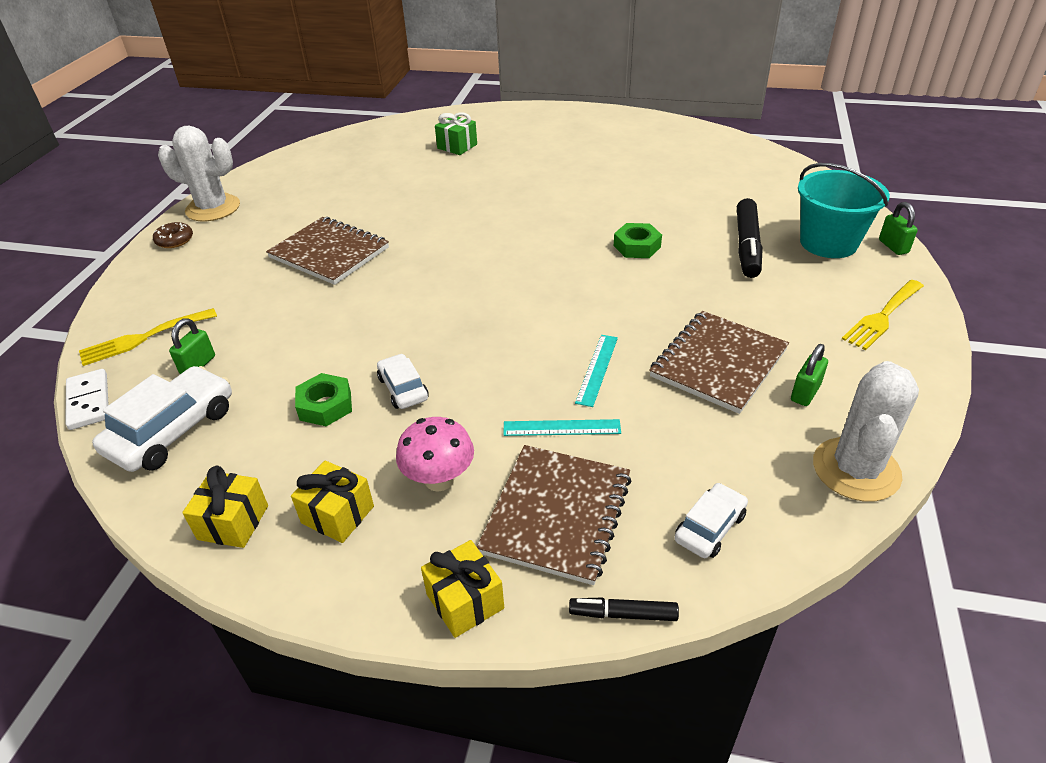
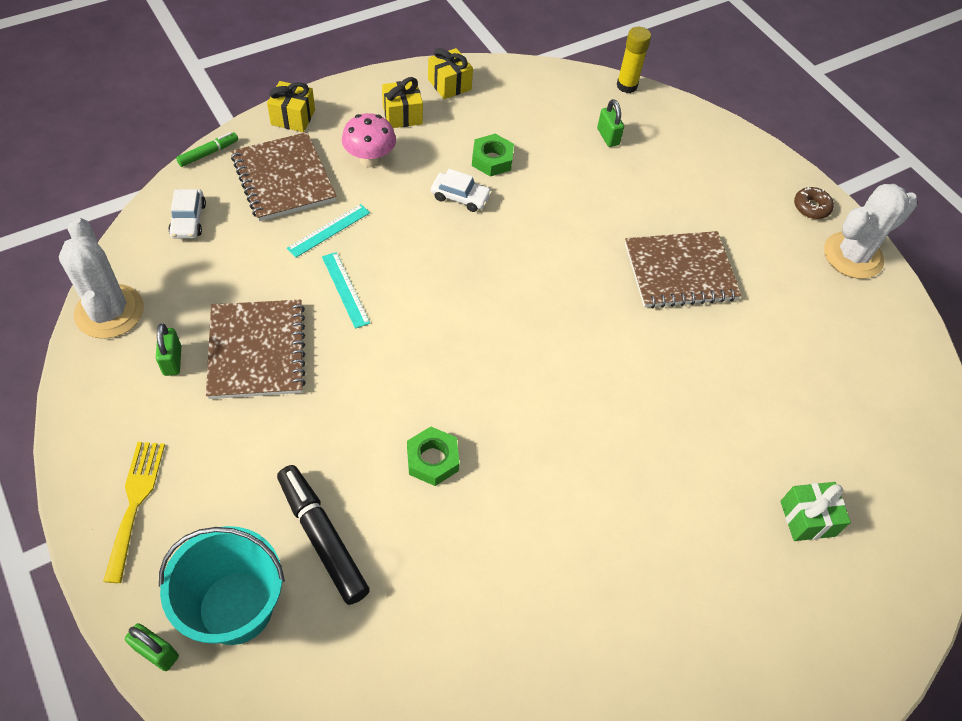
camera: 130 degrees right, 15 degrees up
(89, 401) = (626, 86): white domino -> yellow glue stick
(143, 338) = (673, 131): yellow fork -> none
(172, 430) = (554, 100): white car -> none
(623, 614) = (208, 153): black marker -> green marker

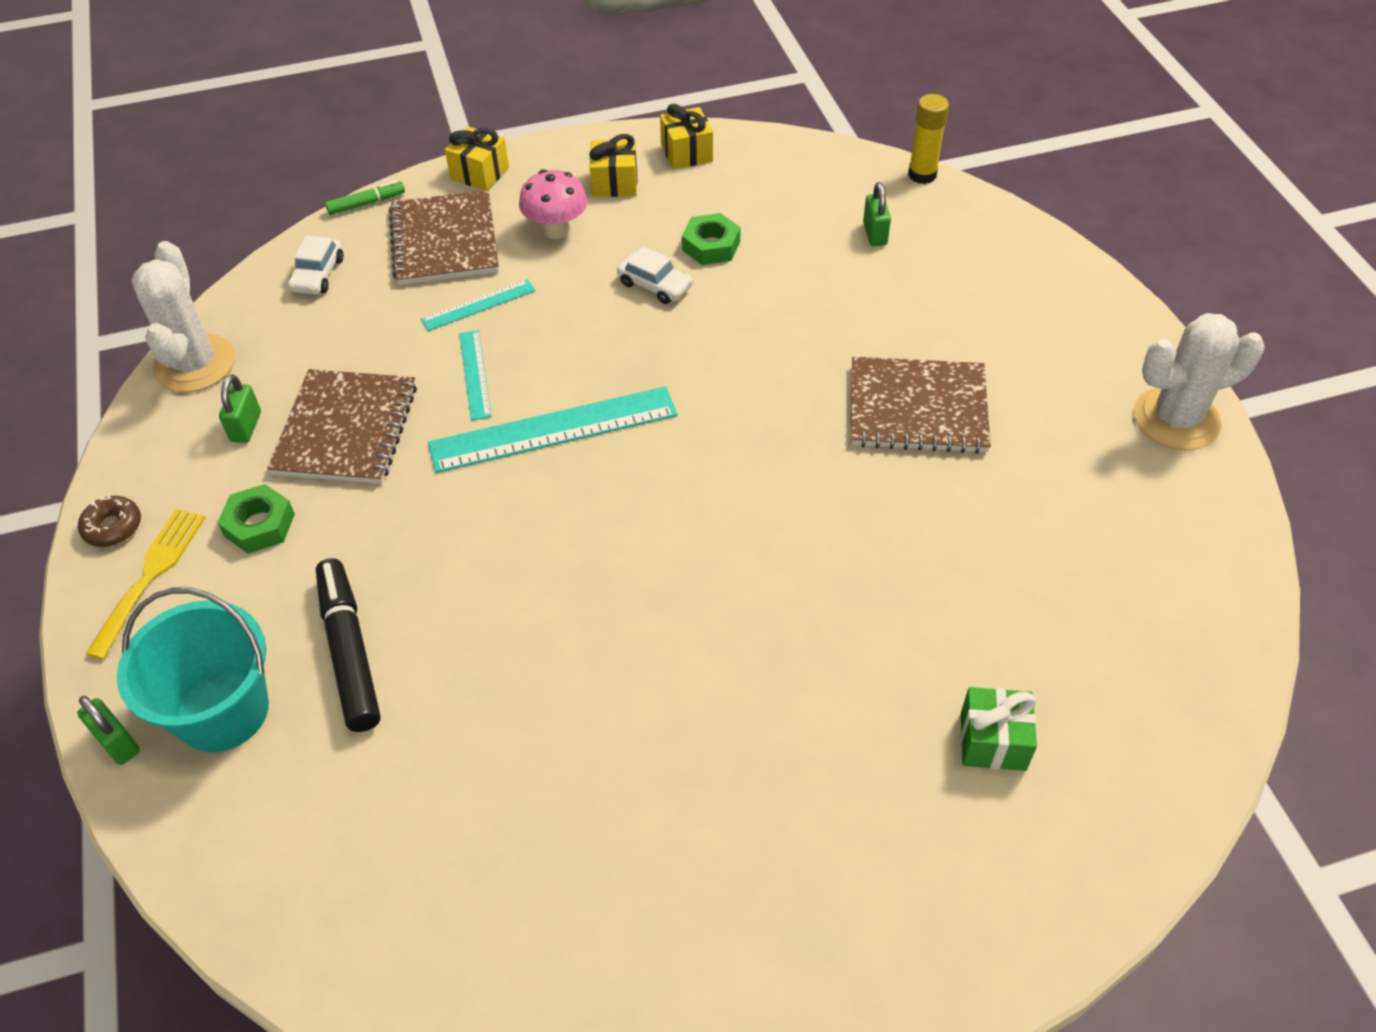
camera: 20 degrees right, 5 degrees down
(421, 327) = (553, 429): none -> turquoise ruler
(432, 459) = (513, 585): green nut -> green nut (259, 525)
(811, 207) = (1135, 350): brown donut -> brown donut (113, 527)

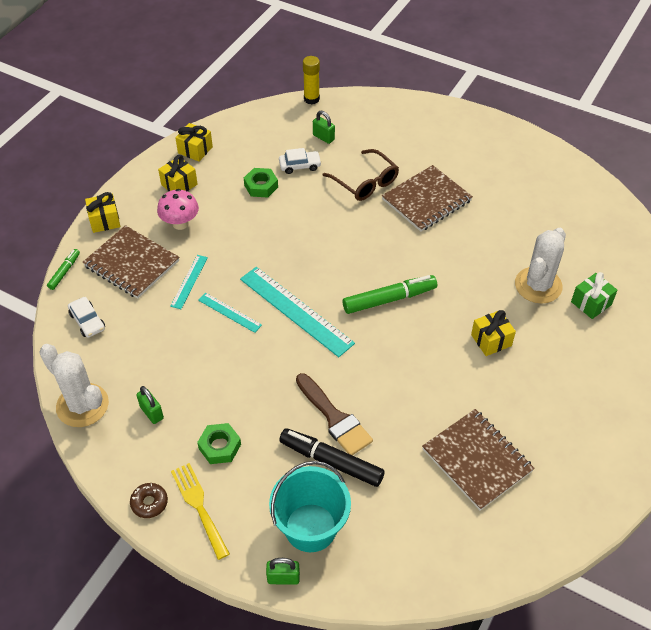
camera: 45 degrees left, 0 degrees up
(346, 429) = (202, 378): brown notebook -> brown notebook (477, 460)
(423, 601) = (334, 418): none -> brown brush
(553, 429) = (296, 310): turquoise ruler -> turquoise ruler turned 75 degrees counterclockwise
(655, 285) = (258, 219): white car -> white car (300, 165)
(690, 504) = (389, 299): none -> green marker
(761, 670) = (491, 340): none -> yellow gift
(858, 327) = (365, 182): none -> brown glasses
(1176, 419) = (517, 143): white cactus -> white cactus (538, 285)

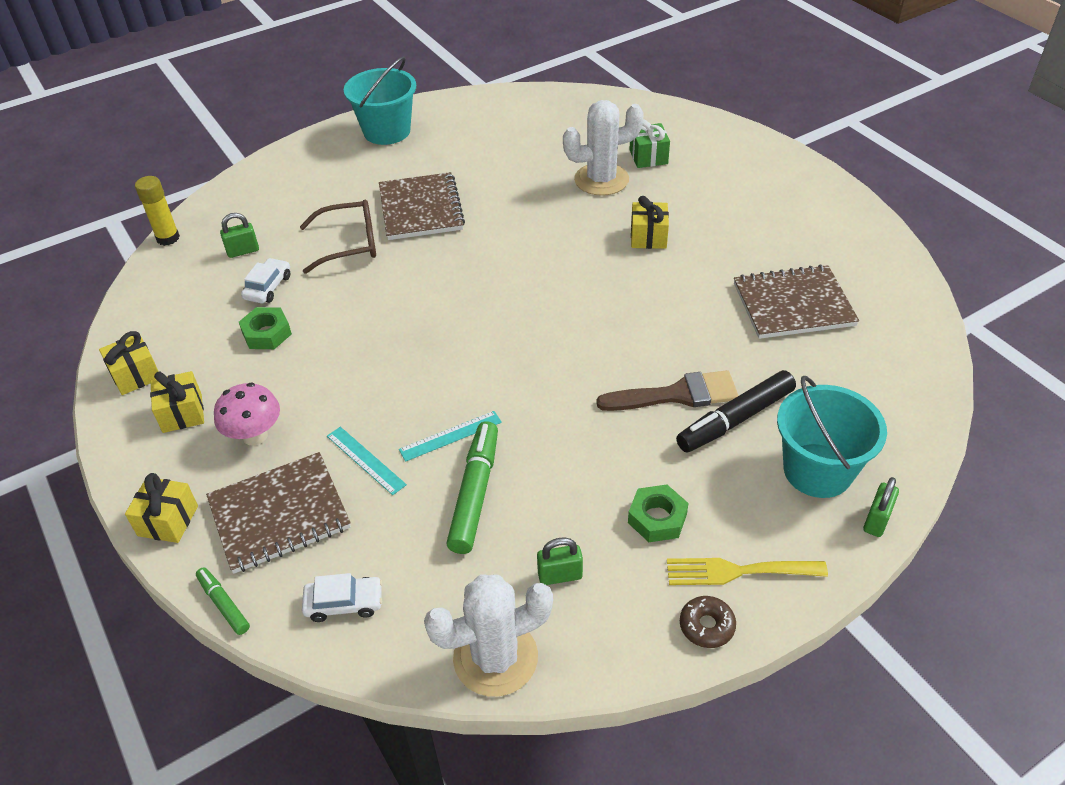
camera: 60 degrees left, 5 degrees down
(296, 310) = (495, 372): turquoise ruler -> none
(389, 299) = (538, 289): green marker -> green marker (475, 493)
(497, 142) = (387, 131): none -> turquoise bucket
(538, 285) = (601, 180): white cactus -> white cactus turned 75 degrees counterclockwise

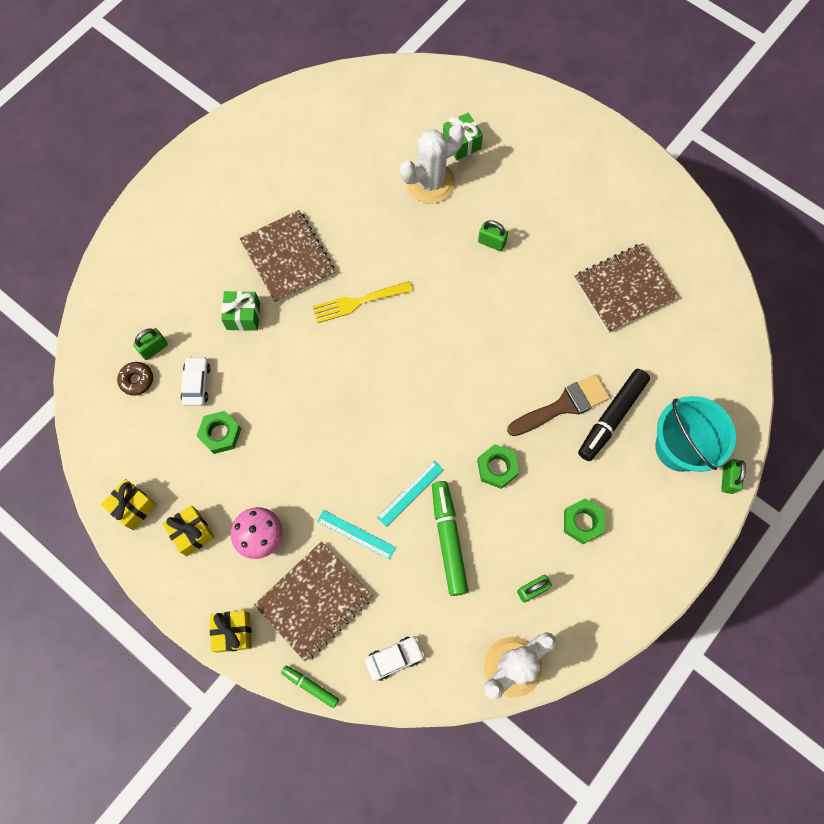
camera: 20 degrees left, 25 degrees up
(168, 238) = (78, 351): yellow glue stick -> none
(348, 244) = (243, 316): brown glasses -> green gift
(387, 131) = (215, 165): turquoise bucket -> none
(568, 436) = (497, 468): none -> green nut
(648, 237) = (491, 243): yellow gift -> green padlock
(706, 626) = (640, 599): brown donut -> brown donut (137, 380)
(737, 571) = (648, 549): yellow fork -> yellow fork (357, 302)

